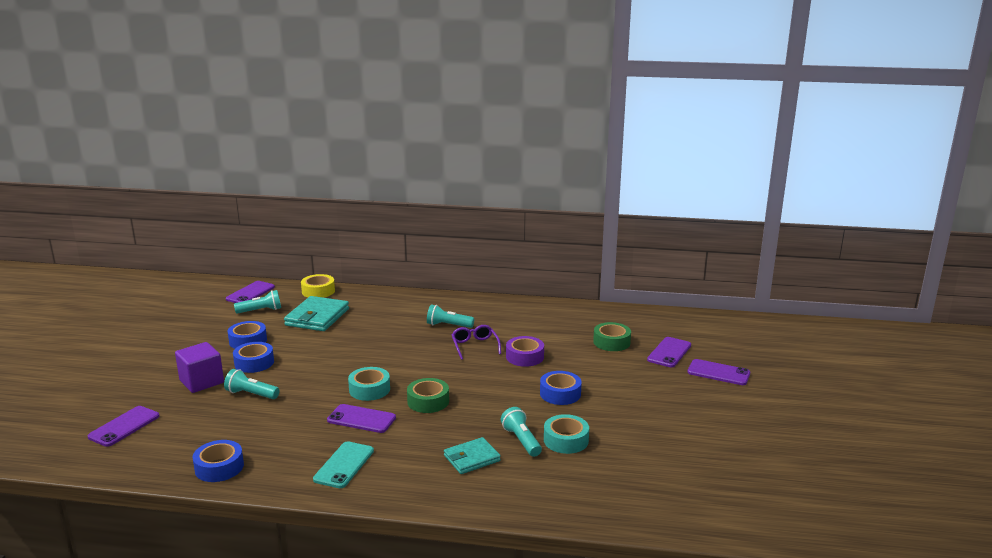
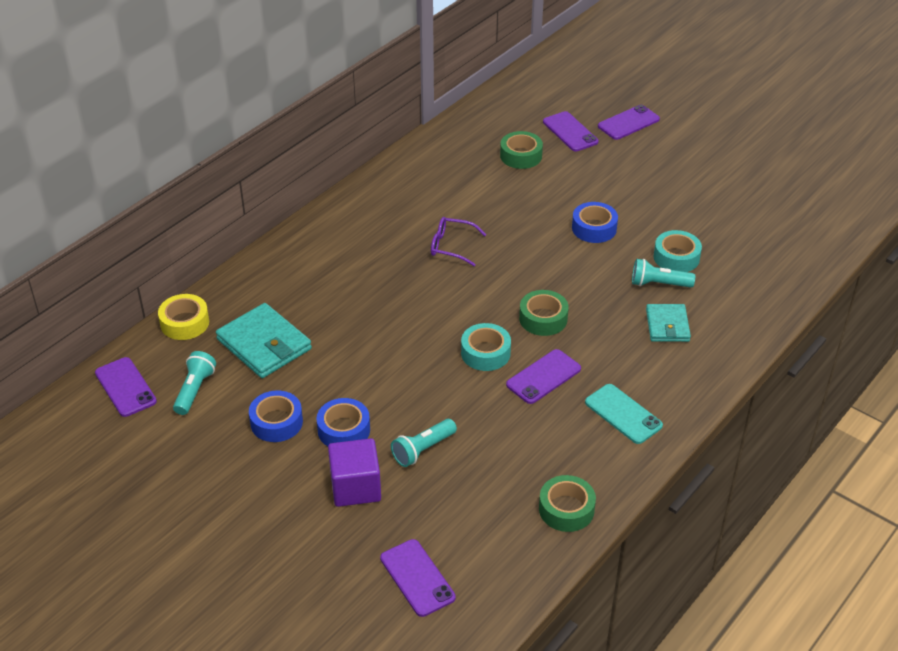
camera: 60 degrees left, 20 degrees up
(219, 467) = (566, 509): blue tape -> green tape
(448, 325) = (385, 248): turquoise flashlight -> none
(524, 357) = (504, 222): purple tape -> none

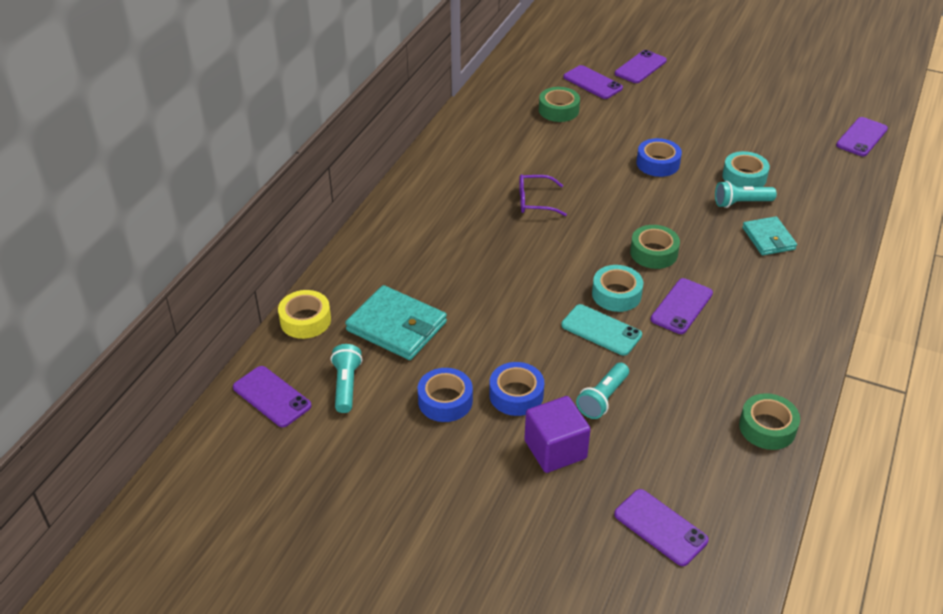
camera: 15 degrees left, 0 degrees up
(623, 414) = (772, 327): turquoise phone -> turquoise phone (601, 330)
(826, 236) = (861, 137): none -> purple phone

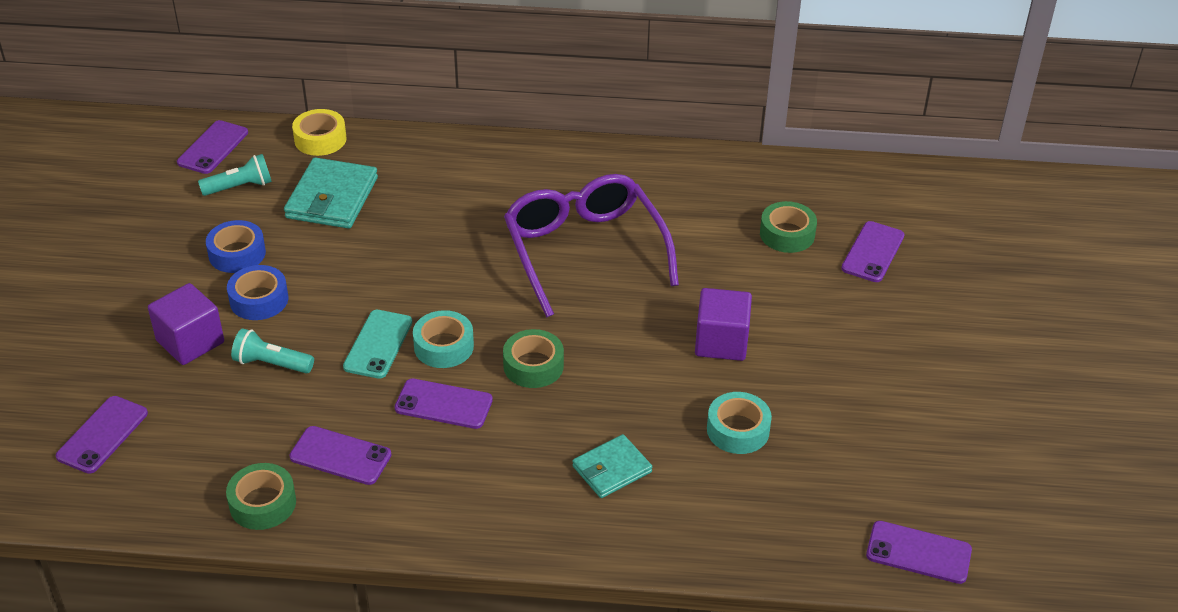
camera: 70 degrees right, 0 degrees up
(535, 201) = (584, 251): purple glasses -> purple glasses, size x2.24
(640, 67) = (945, 290): purple phone -> purple phone (340, 456)
(658, 163) = (721, 342): blue tape -> purple cube
(741, 203) = (676, 434): turquoise flashlight -> none

